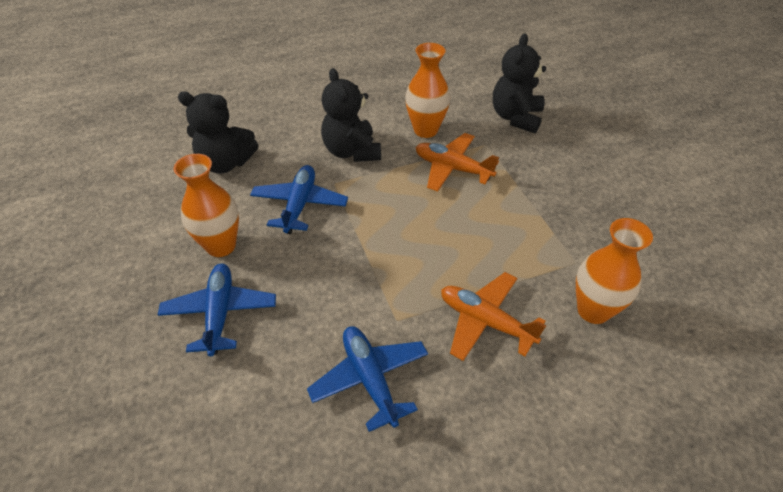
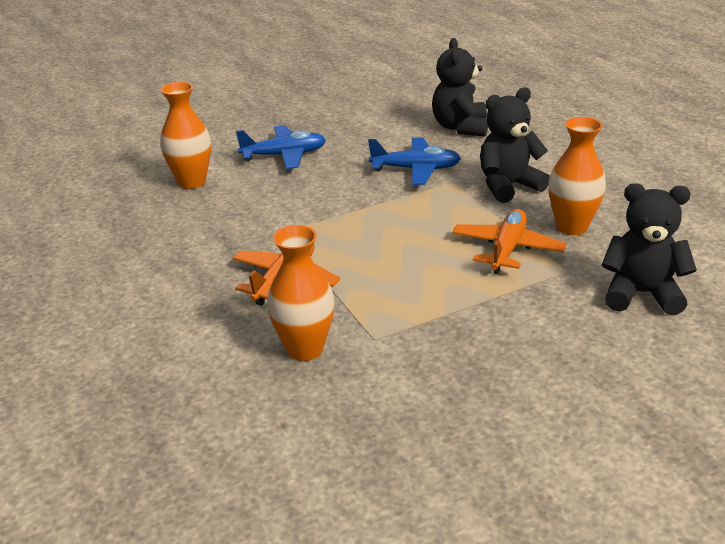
camera: 85 degrees right, 15 degrees down
(221, 246) = (355, 143): orange vase -> orange vase (192, 182)
(370, 379) = (223, 225): blue plane -> none

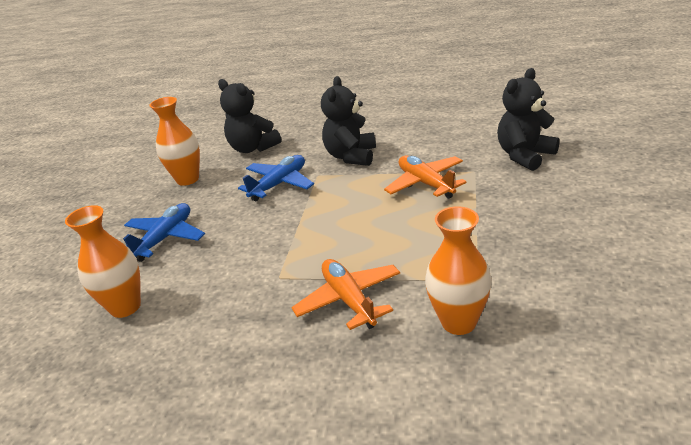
camera: 50 degrees left, 0 degrees up
(572, 227) = (428, 152): orange vase -> orange vase (187, 179)

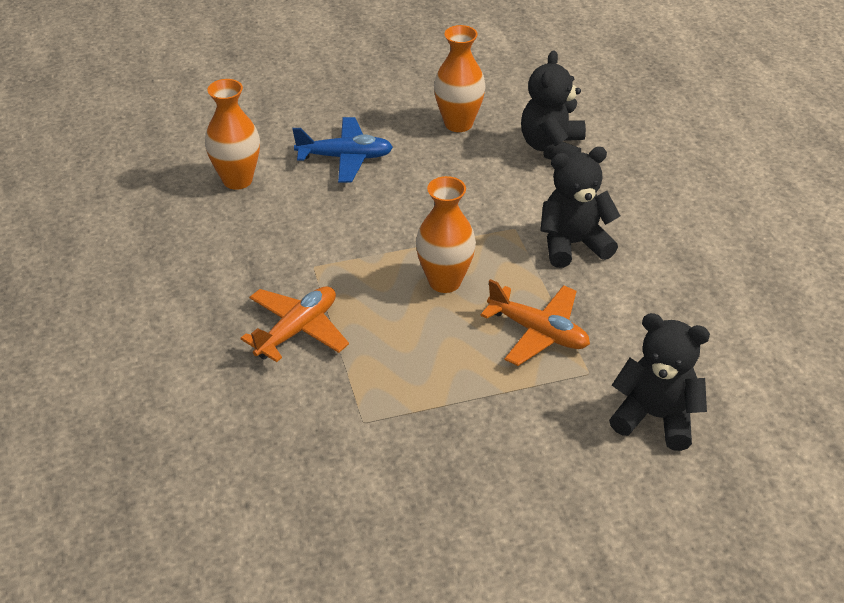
camera: 60 degrees right, 10 degrees up
(279, 184) = (481, 202): blue plane -> none
(425, 183) = (538, 332): orange plane -> orange plane turned 90 degrees clockwise
(458, 322) = (292, 421): orange vase -> orange vase (445, 281)

